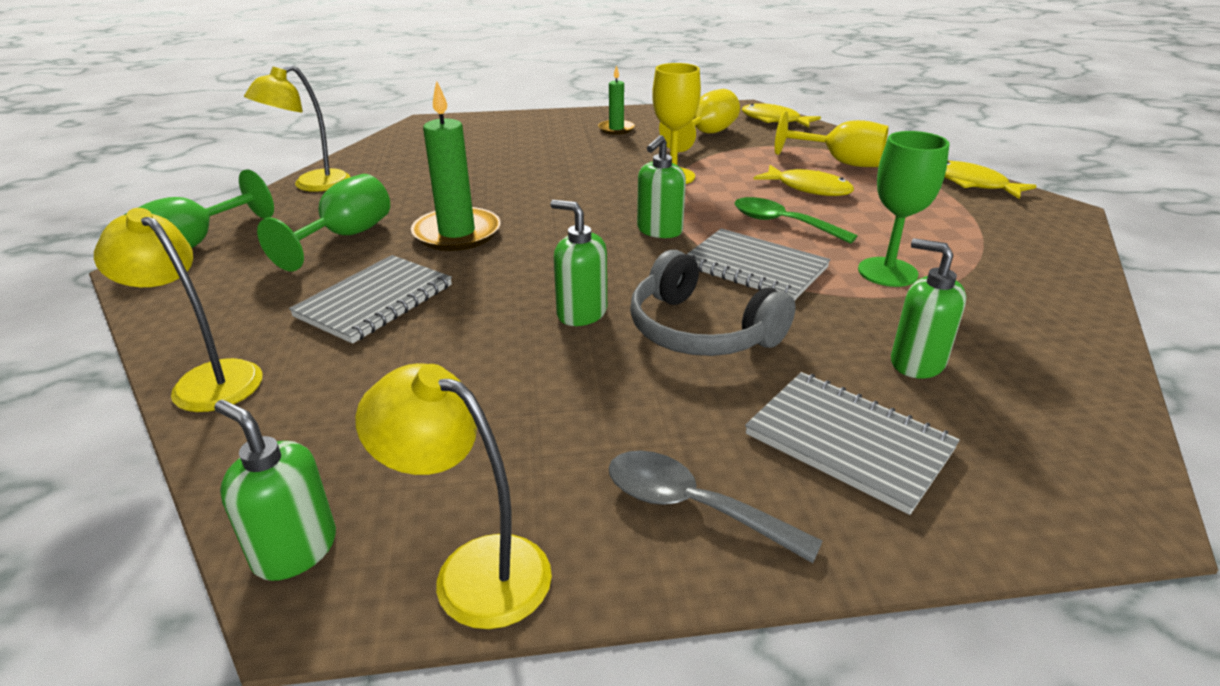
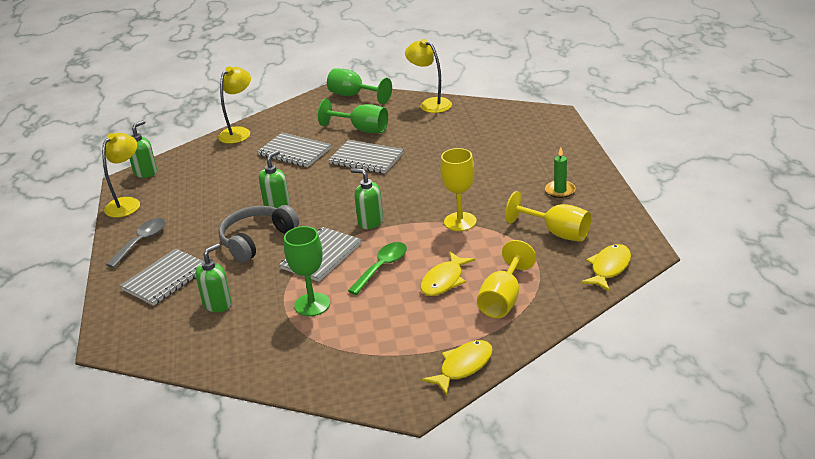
camera: 90 degrees right, 0 degrees up
(457, 233) = (366, 158): green candle -> grey notebook

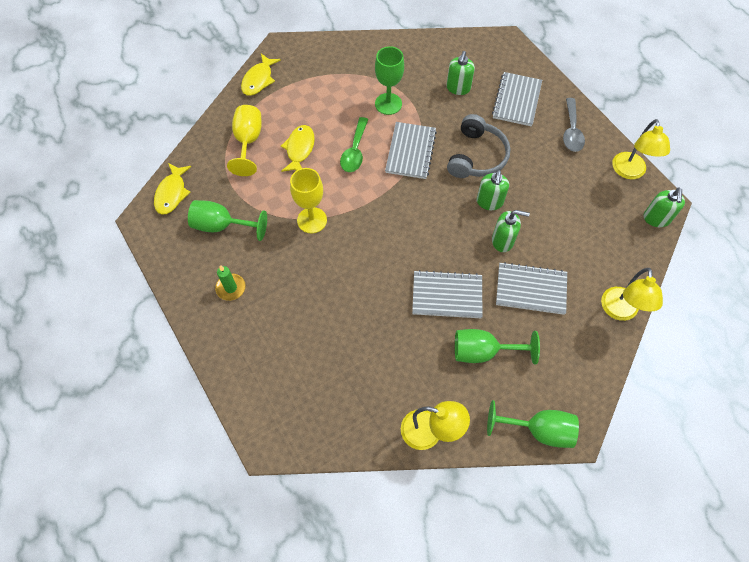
camera: 155 degrees right, 30 degrees up
(370, 222) = (392, 201): green soap dispenser -> green soap dispenser (503, 241)
(557, 233) = (222, 226): yellow goblet -> green goblet

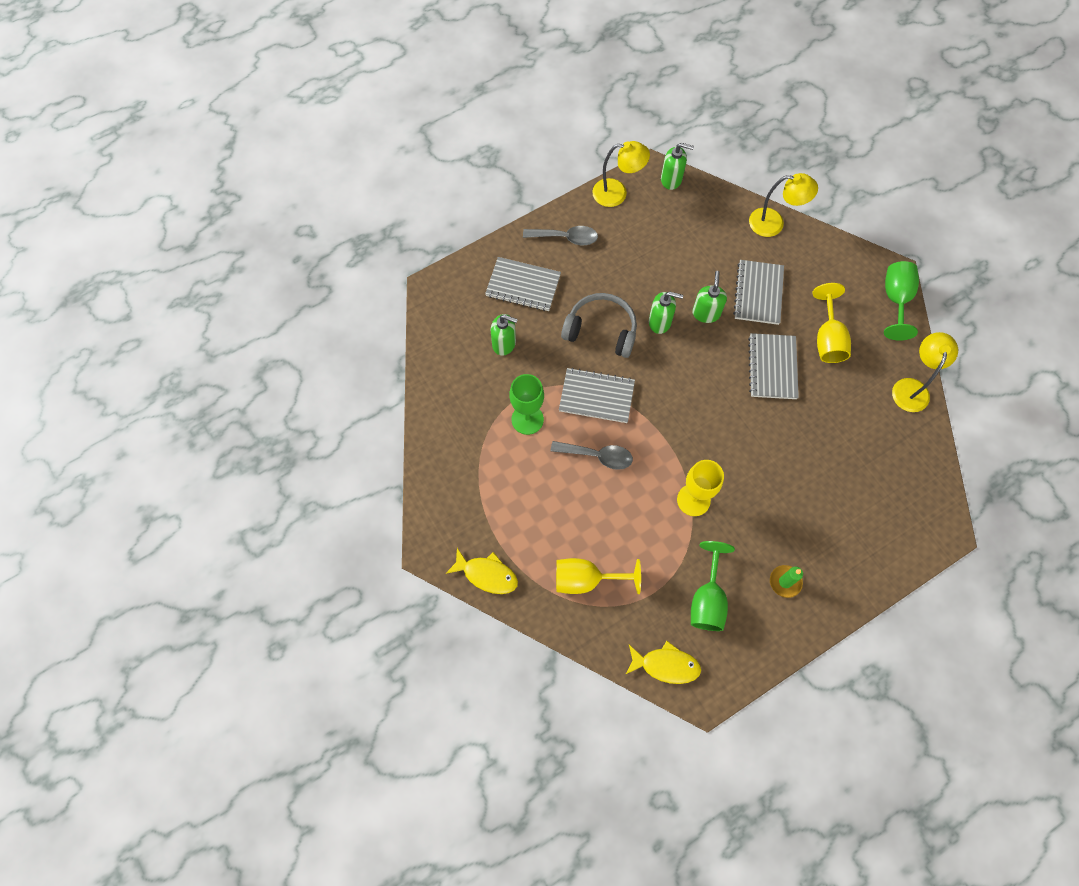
camera: 90 degrees left, 5 degrees up
(299, 149) = (596, 518): yellow fish -> none
(354, 151) = (597, 456): green spoon -> grey spoon
(483, 351) = (828, 339): green goblet -> yellow goblet

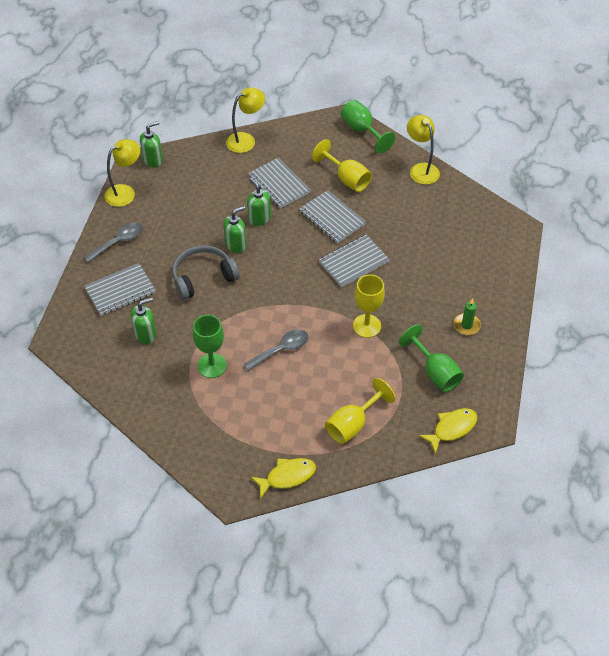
camera: 45 degrees left, 15 degrees down
(596, 396) = (243, 317): grey notebook -> grey notebook (354, 262)

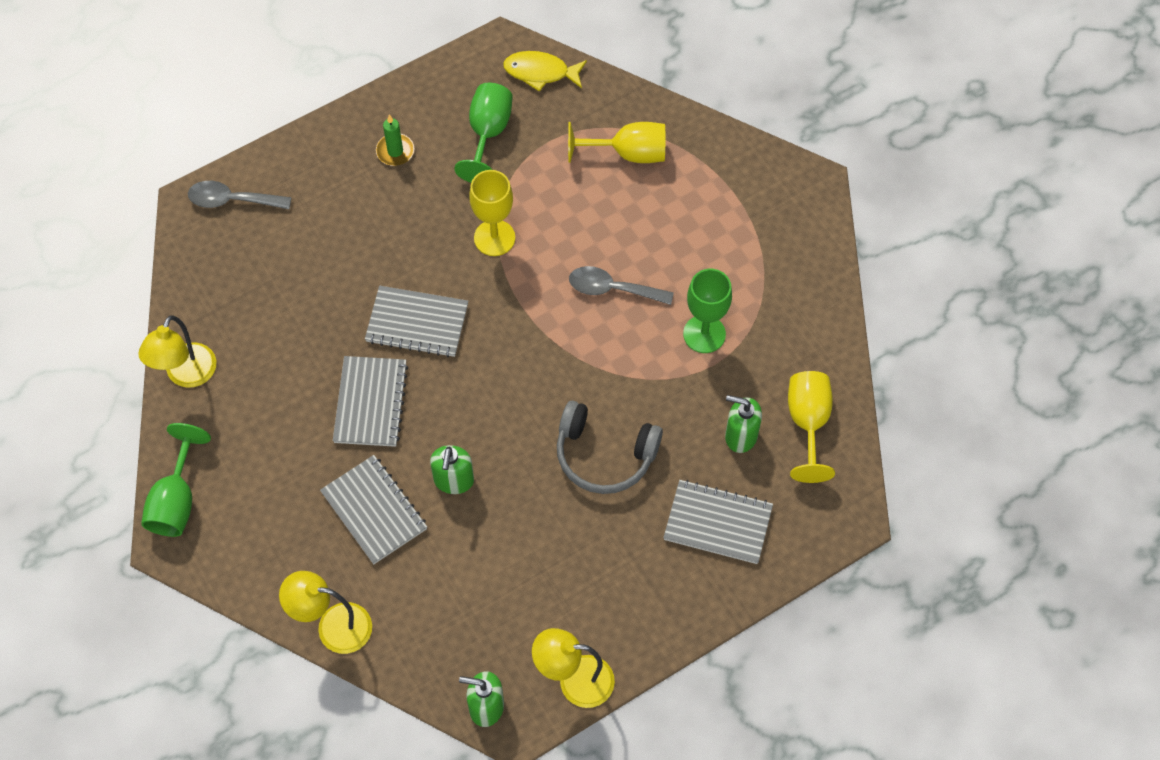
camera: 135 degrees left, 10 degrees up
(118, 242) = (656, 601): grey spoon -> grey spoon (232, 200)
(236, 244) = (520, 467): green soap dispenser -> none
(279, 184) = (374, 511): grey notebook -> grey notebook turned 45 degrees counterclockwise
(287, 476) = (745, 158): yellow fish -> none
(347, 179) = (286, 442): yellow goblet -> yellow goblet (808, 423)

